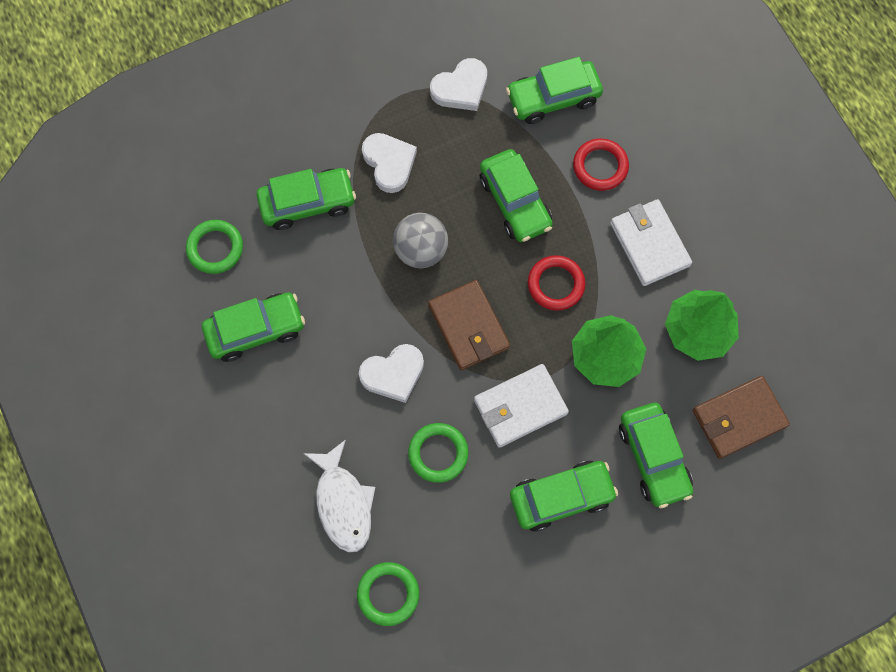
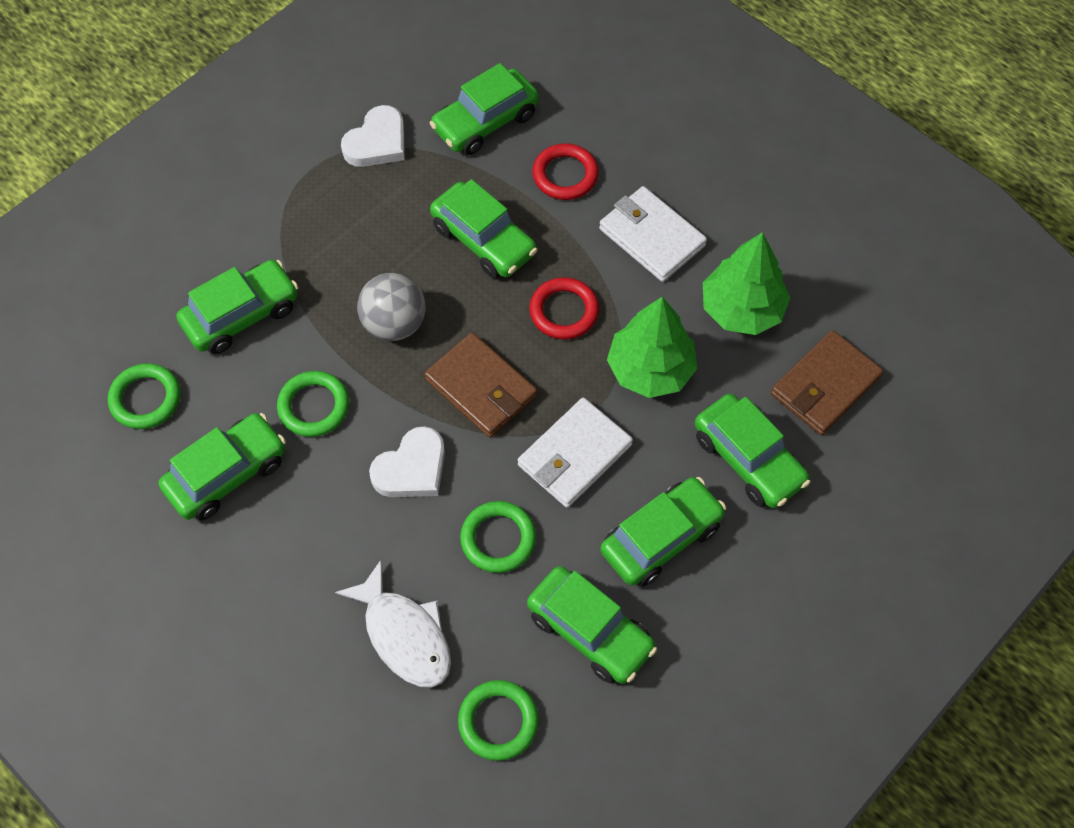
camera: 20 degrees left, 10 degrees down
(337, 298) = (314, 406): none -> green ring
(389, 163) = (323, 243): white heart -> none
(480, 550) = (590, 631): none -> green car

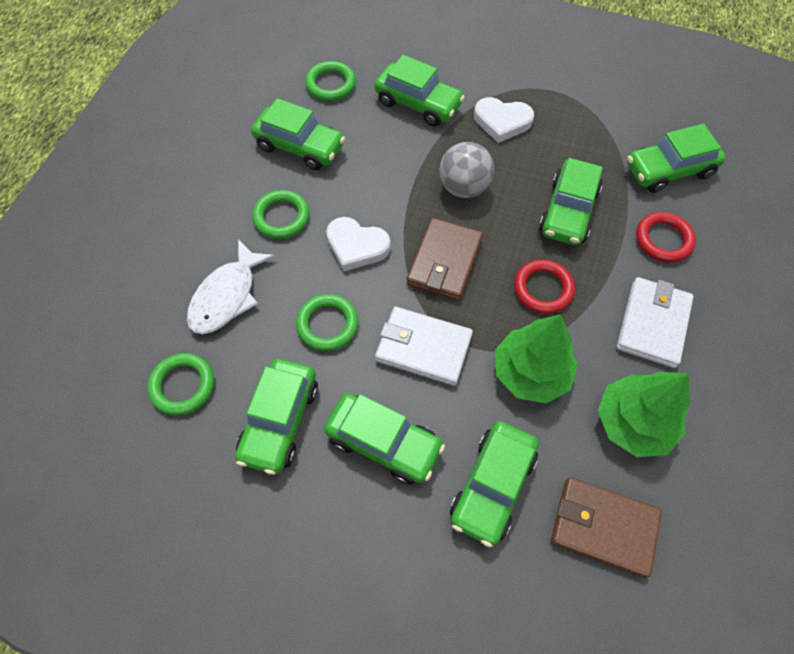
camera: 65 degrees right, 0 degrees up
(314, 406) = (373, 170): green ring -> green ring (281, 217)
(377, 142) = (601, 116): white heart -> white heart (502, 121)
(485, 122) = (669, 170): green car -> green car turned 45 degrees counterclockwise

